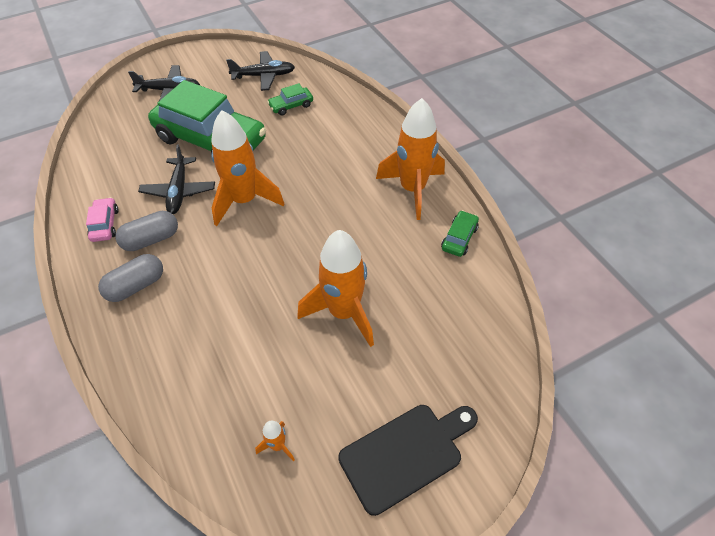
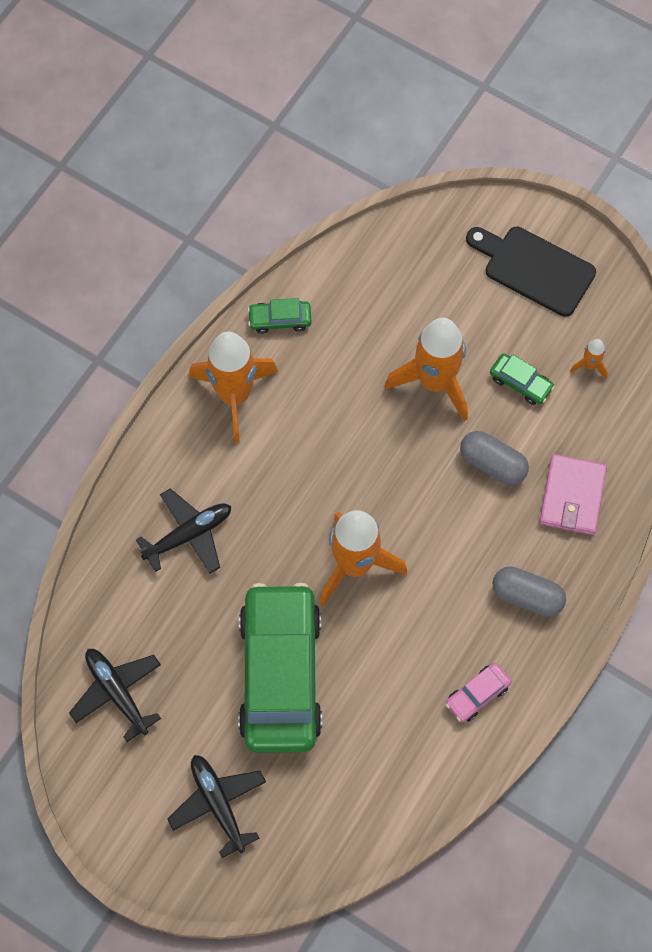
camera: 120 degrees left, 15 degrees up
(151, 239) = (465, 627): grey capsule -> grey capsule (492, 464)
(179, 191) = (384, 649): black plane -> black plane (189, 535)
(179, 359) = (572, 496): none -> pink wallet
(291, 106) = (162, 615): green car -> green car (520, 383)

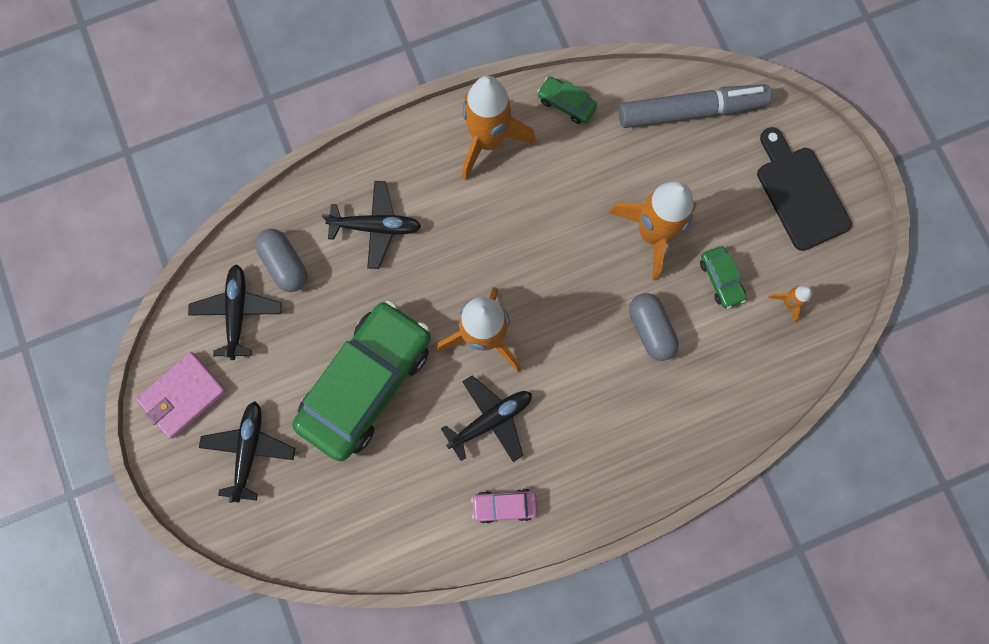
camera: 35 degrees right, 10 degrees up
(392, 258) = (690, 111): none -> grey marker
(413, 631) = (491, 420): none -> black plane
(527, 596) = (600, 455): grey capsule -> grey capsule (285, 264)
(572, 496) = (695, 399): pink wallet -> pink wallet (183, 395)

